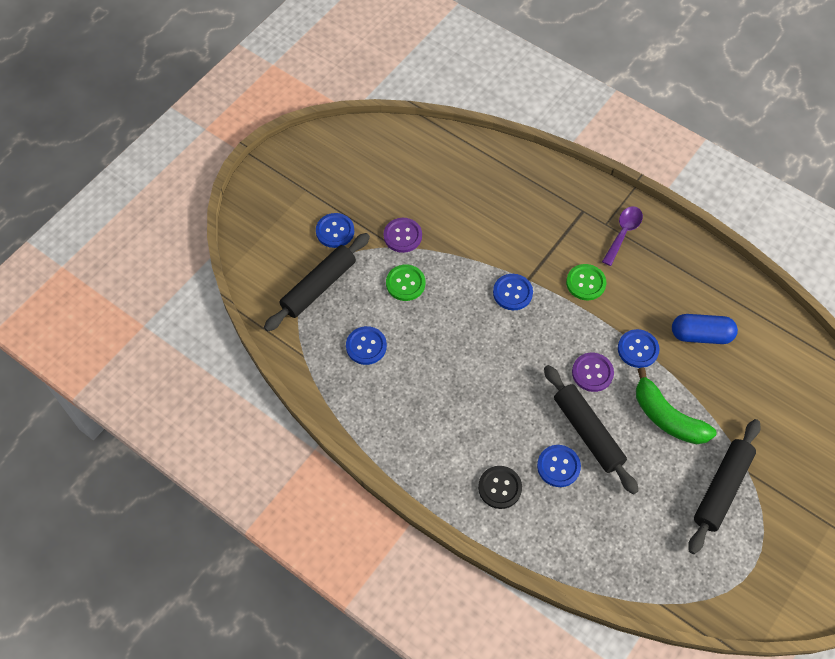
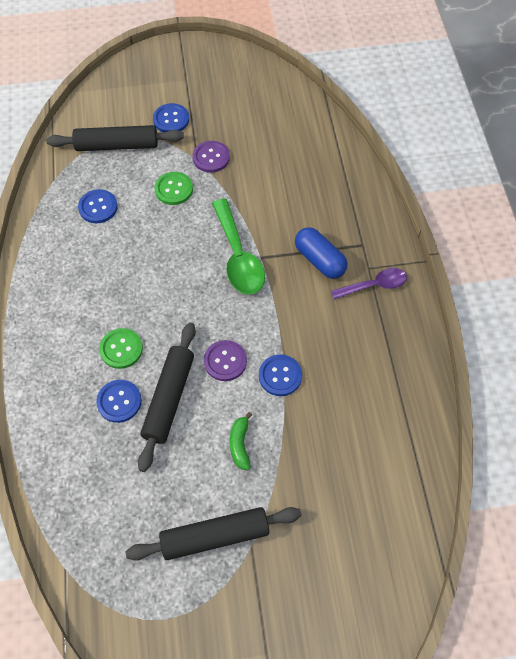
camera: 45 degrees right, 0 degrees up
(500, 488) = (63, 377): black button -> none
(512, 293) = (238, 257): blue button -> green spoon
(585, 283) = (300, 295): green button -> green button (121, 349)
(667, 417) = (240, 444): green banana -> green banana, size x0.56
(701, 335) = (343, 410): blue capsule -> blue capsule (319, 260)

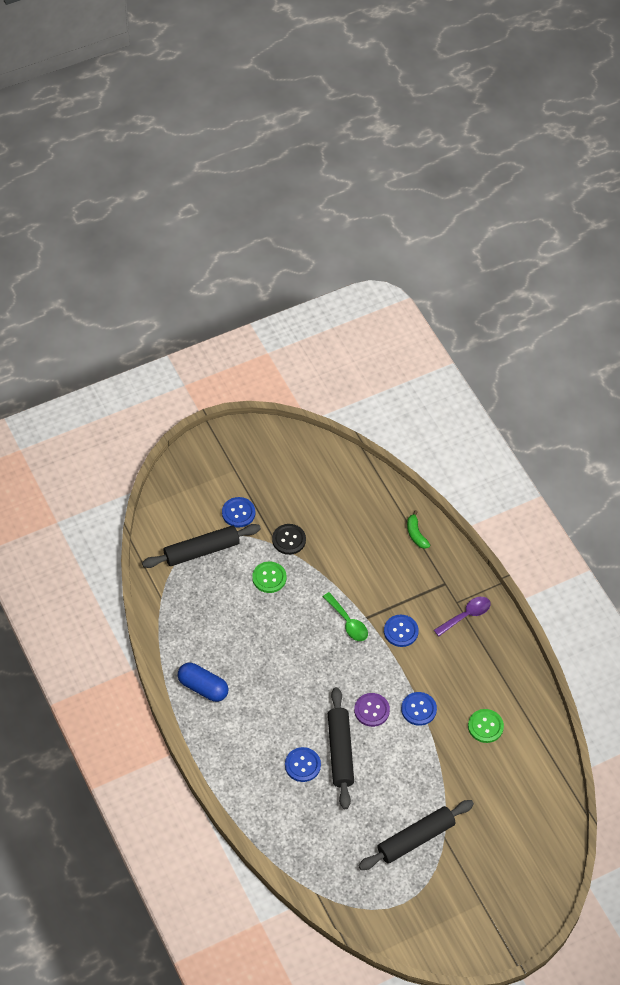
camera: 20 degrees left, 5 degrees down
(98, 207) = (211, 612): blue button -> blue button (401, 631)
(121, 349) = (286, 724): green button -> green button (485, 726)
(211, 157) = (289, 540): purple button -> black button
(238, 257) = (348, 622): green spoon -> green spoon, size x0.63
(240, 444) = (408, 769): green banana -> green banana (416, 534)
(319, 260) = (415, 606): blue capsule -> blue capsule (203, 687)

